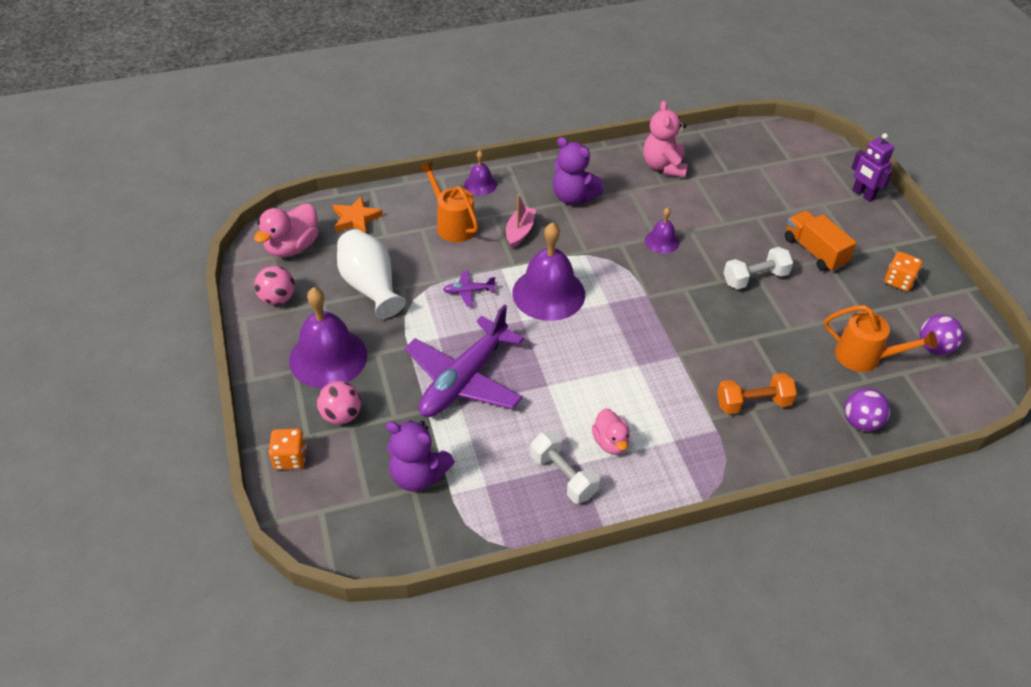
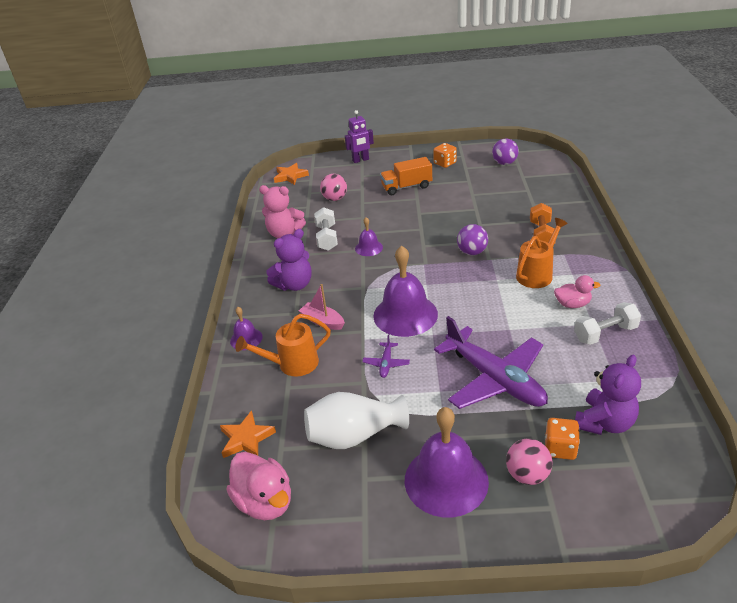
camera: 70 degrees left, 10 degrees down
(277, 299) = (344, 522): pink ball -> pink ball (335, 198)
(290, 458) = (581, 524): orange dice -> orange dice (560, 448)
(755, 278) = (423, 214): white dumbbell -> white dumbbell (327, 238)
(790, 140) = (290, 176): none -> orange star
(861, 422) = (562, 198): purple ball -> purple ball (472, 252)
(865, 357) = (507, 187): orange watering can -> orange watering can (537, 274)

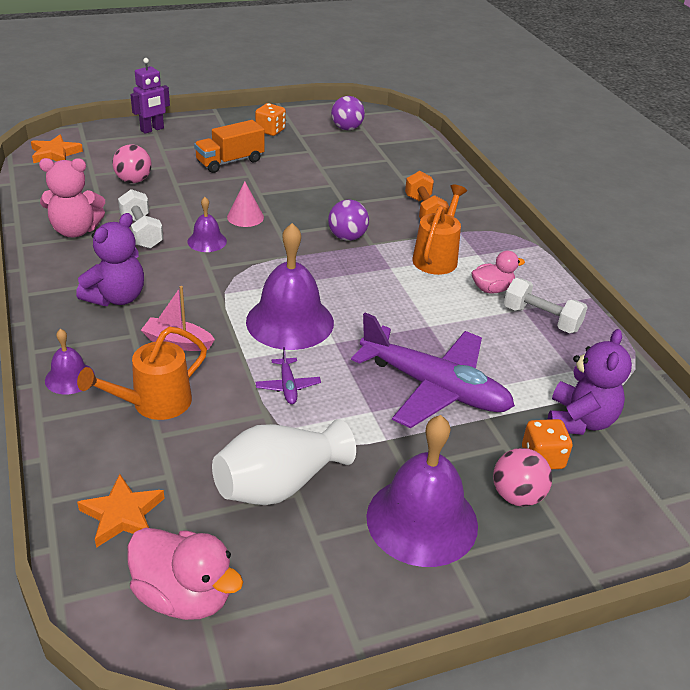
camera: 25 degrees left, 0 degrees up
(402, 231) = (245, 217): none -> pink cone
(605, 333) = (541, 319): white dumbbell -> white dumbbell turned 75 degrees clockwise

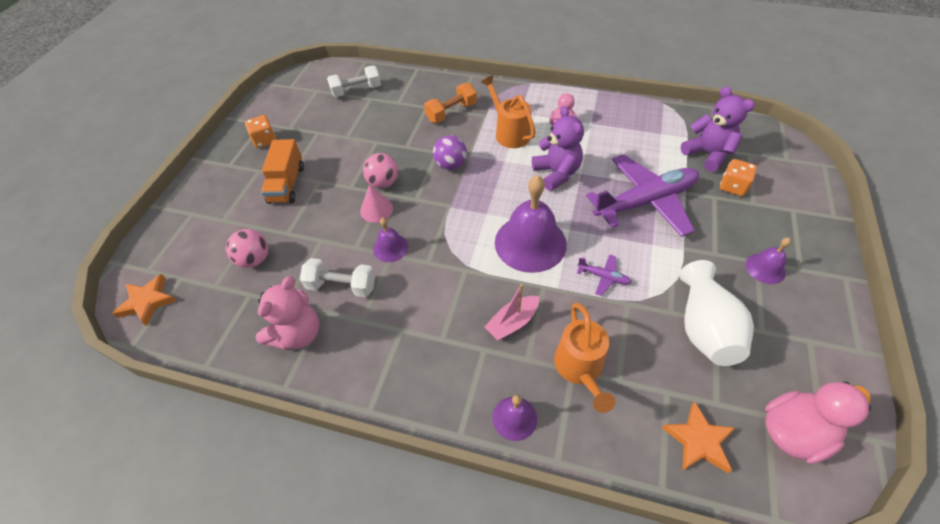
camera: 50 degrees left, 15 degrees up
(116, 297) = (424, 341): purple teddy bear -> purple teddy bear (556, 173)
(152, 129) = (182, 213): purple robot -> none
(347, 128) = (307, 98): purple ball -> none
(422, 520) = (765, 268): purple bell -> purple bell, size x0.50
(424, 211) = (451, 112): orange dumbbell -> orange dumbbell turned 60 degrees counterclockwise
(517, 496) = (760, 214): pink ball -> pink ball (383, 183)
(541, 319) = (606, 120): white dumbbell -> white dumbbell (356, 91)

